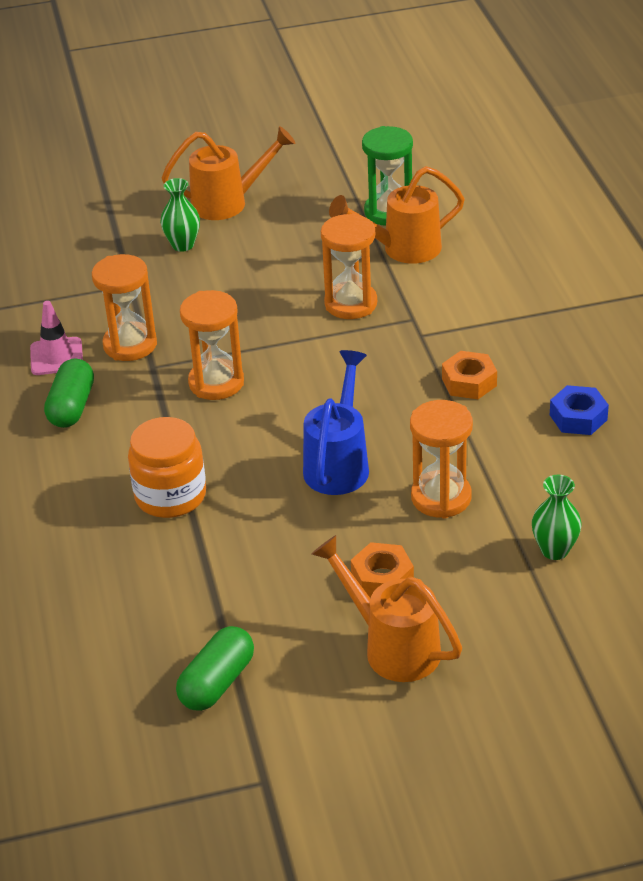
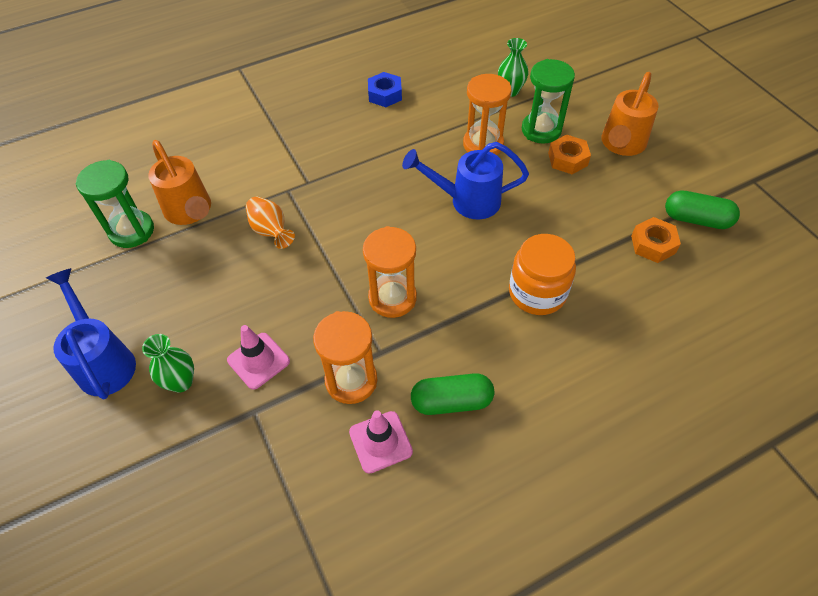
camera: 105 degrees left, 15 degrees up
(183, 289) = (258, 361): none -> pink traffic cone
(229, 203) = (104, 360): orange watering can -> blue watering can
(351, 304) = (271, 231): orange hourglass -> orange vase
(453, 564) = (541, 130): none -> green hourglass
(469, 382) = (359, 148): orange nut -> orange nut (653, 244)

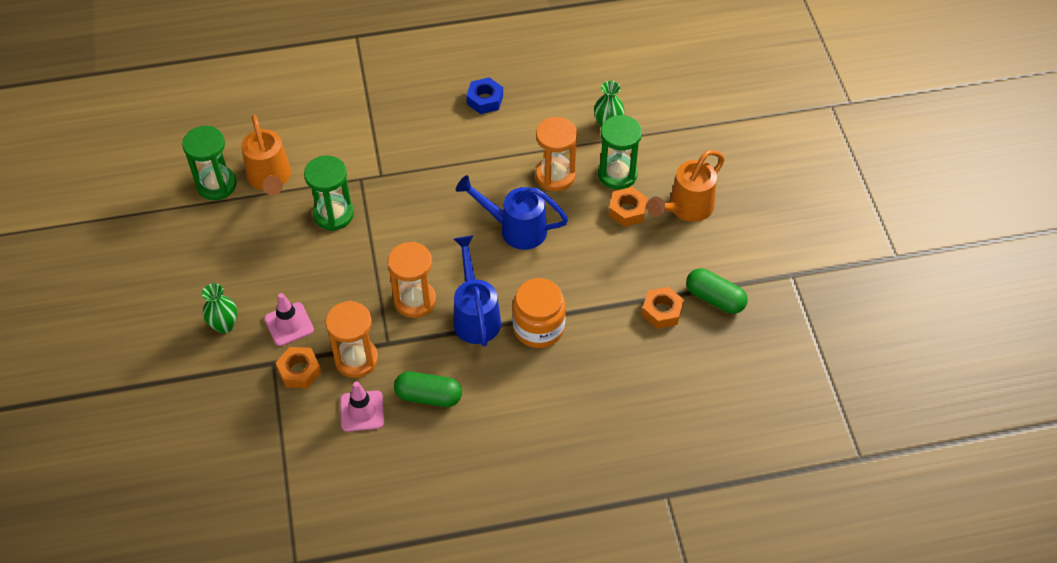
camera: 15 degrees right, 0 degrees up
(104, 360) = (169, 292): blue watering can -> blue watering can (475, 315)
(271, 231) = (333, 214): orange vase -> green hourglass
(288, 413) = (299, 371): none -> orange nut

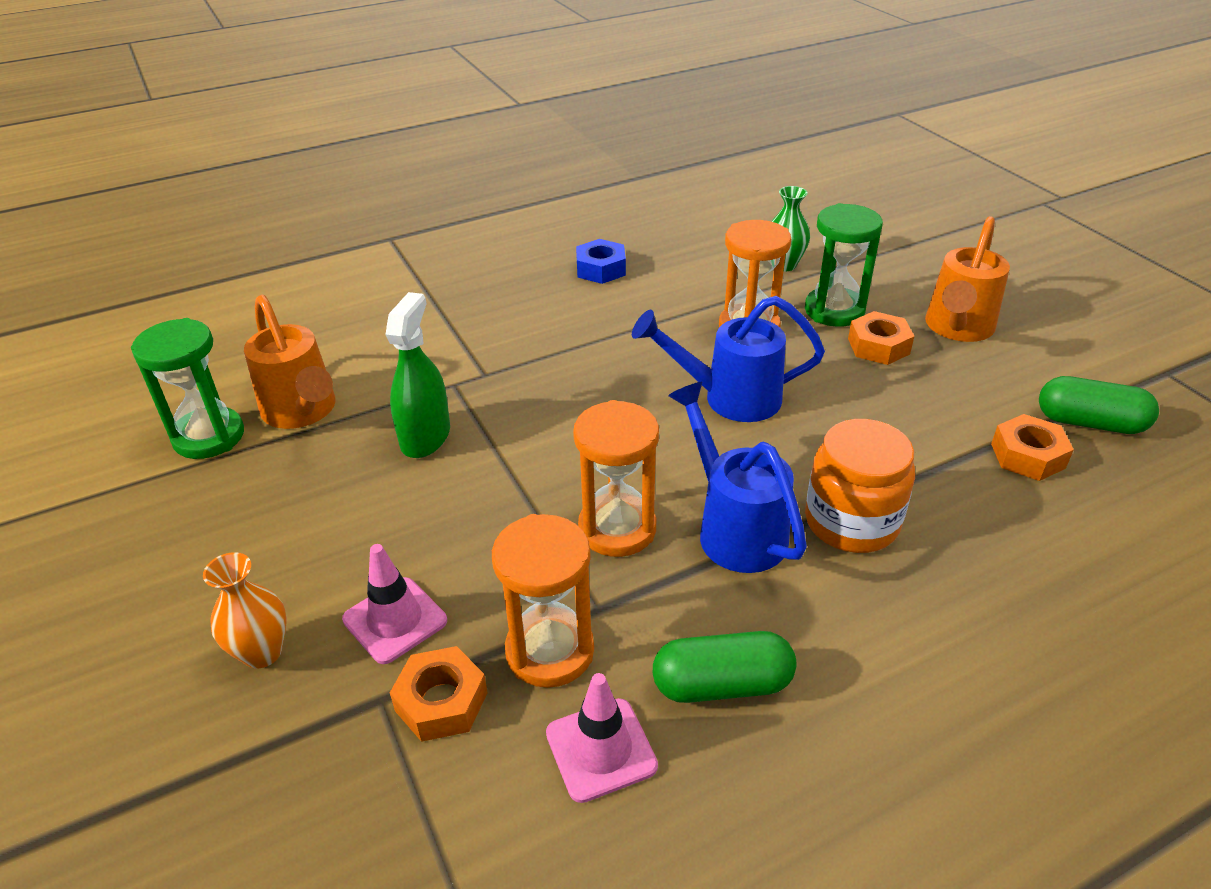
camera: 15 degrees left, 15 degrees down
(224, 325) = (262, 652): green vase -> orange vase
(333, 214) = (425, 437): green hourglass -> green spray bottle

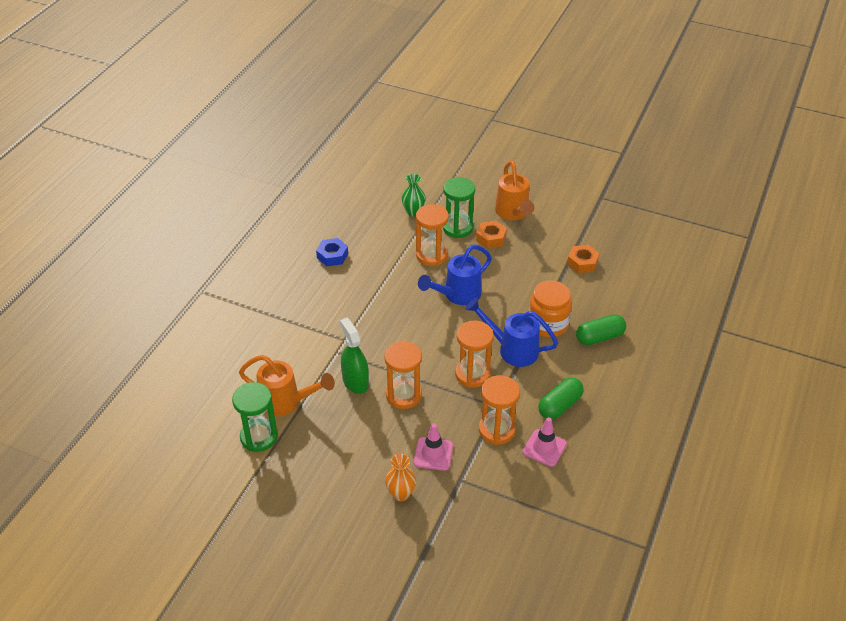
camera: 40 degrees left, 5 degrees up
(441, 701) = (481, 467): orange nut -> none
(468, 496) = (403, 395): none -> orange hourglass
(1090, 423) = (592, 236): green capsule -> green capsule (599, 337)

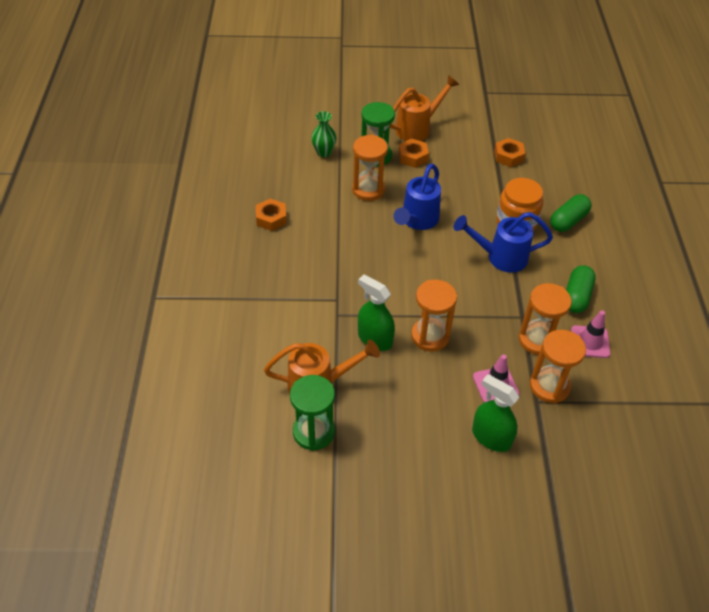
camera: 25 degrees left, 5 degrees up
(332, 256) = (271, 218): blue nut -> orange nut
(400, 494) = (491, 437): orange vase -> green spray bottle
(472, 374) = (480, 293): orange hourglass -> orange hourglass (549, 386)
(513, 213) = (418, 128): orange watering can -> orange watering can turned 90 degrees counterclockwise

